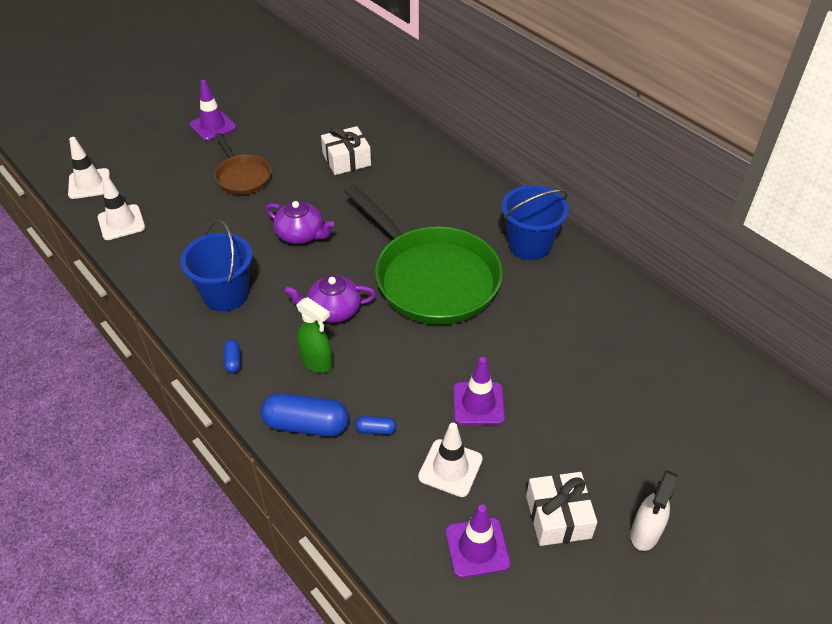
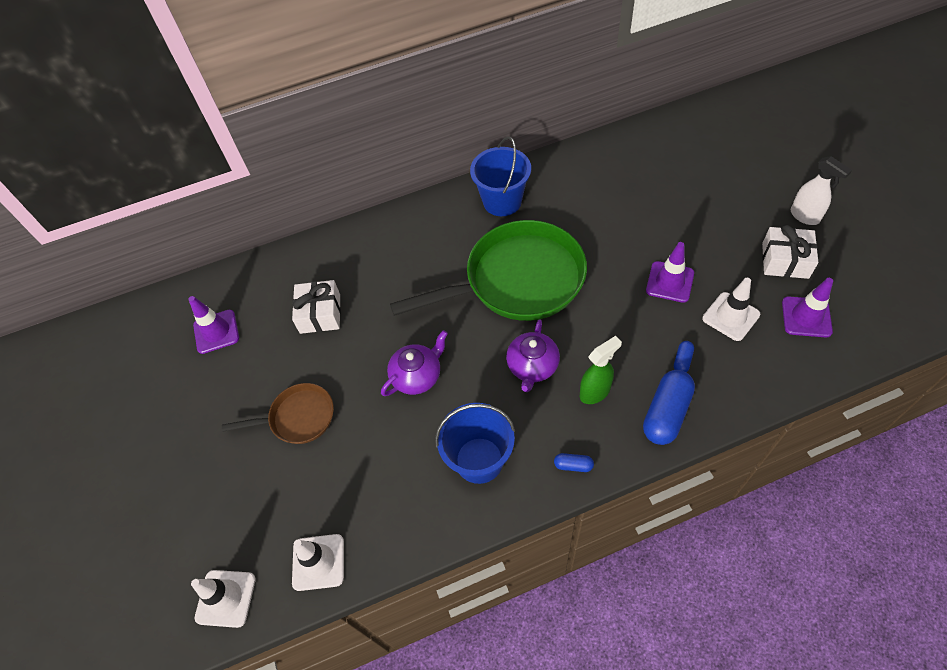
camera: 65 degrees left, 10 degrees up
(213, 126) = (189, 437): purple traffic cone -> purple traffic cone (216, 332)

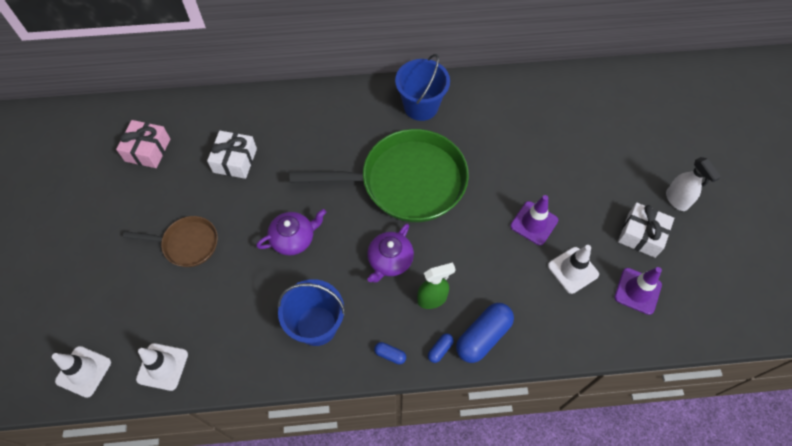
camera: 10 degrees right, 5 degrees up
(216, 332) = (147, 150): purple traffic cone -> pink gift
(682, 360) = (515, 295): blue capsule -> blue capsule (440, 350)

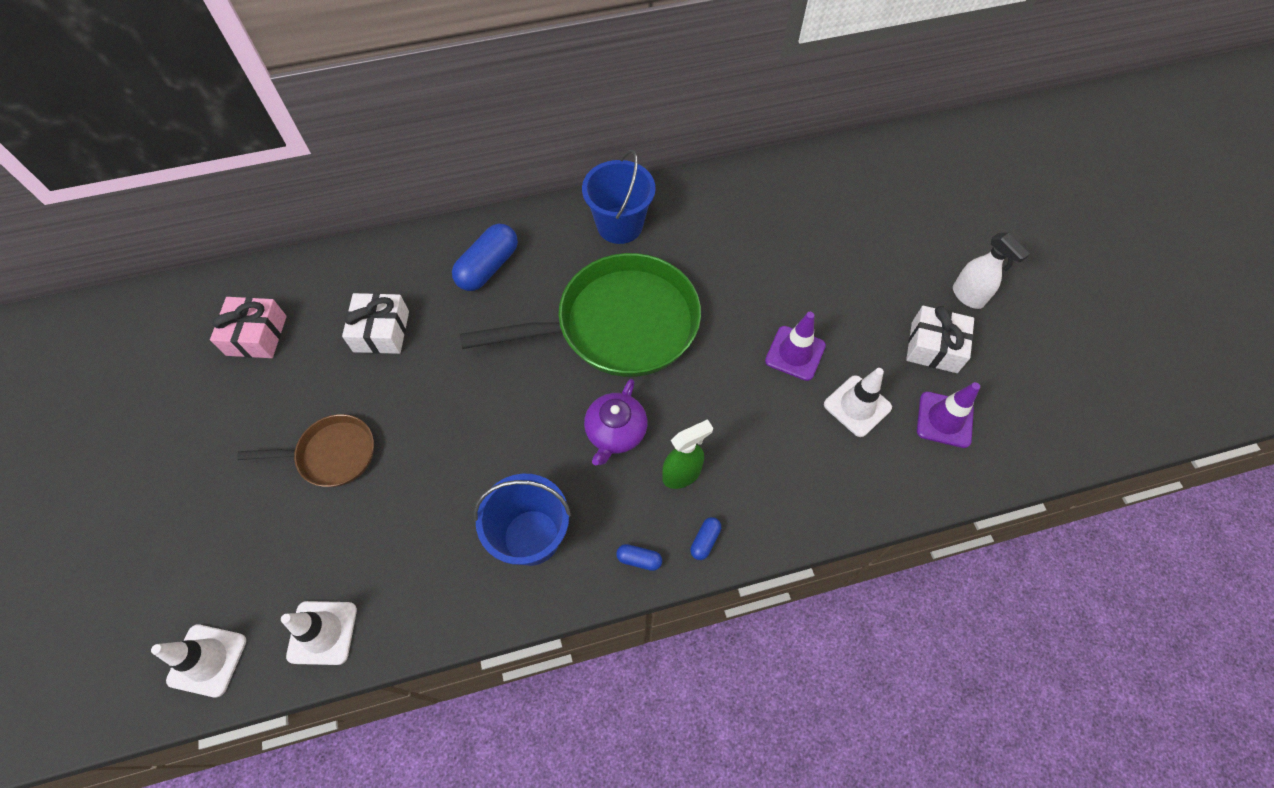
camera: 10 degrees left, 0 degrees up
(294, 239) = (480, 424): purple teapot -> none
(483, 336) = (759, 513): blue capsule -> blue capsule (488, 267)

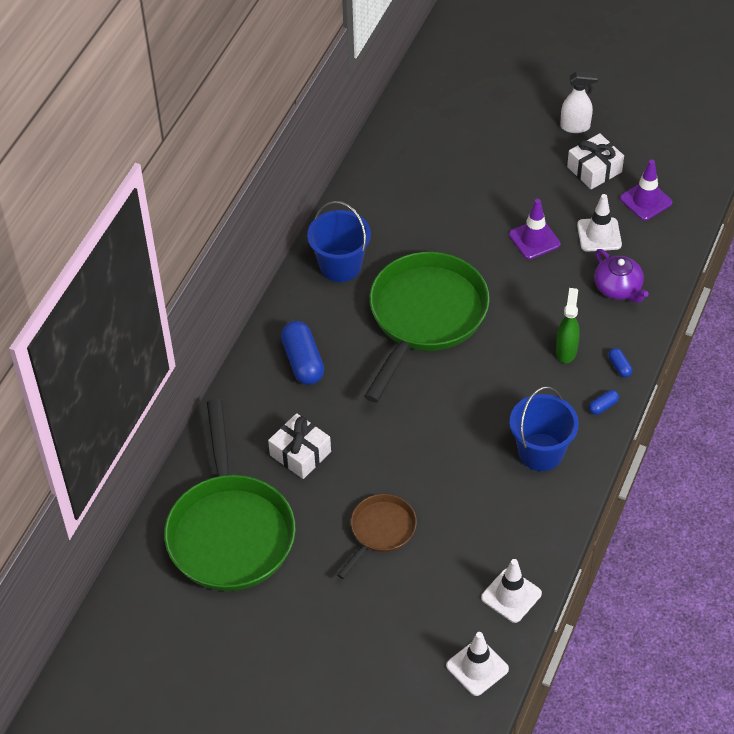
camera: 50 degrees left, 10 degrees down
(256, 335) = (230, 531): pink gift -> green pan
(615, 432) = (506, 367): purple teapot -> purple teapot (618, 288)

